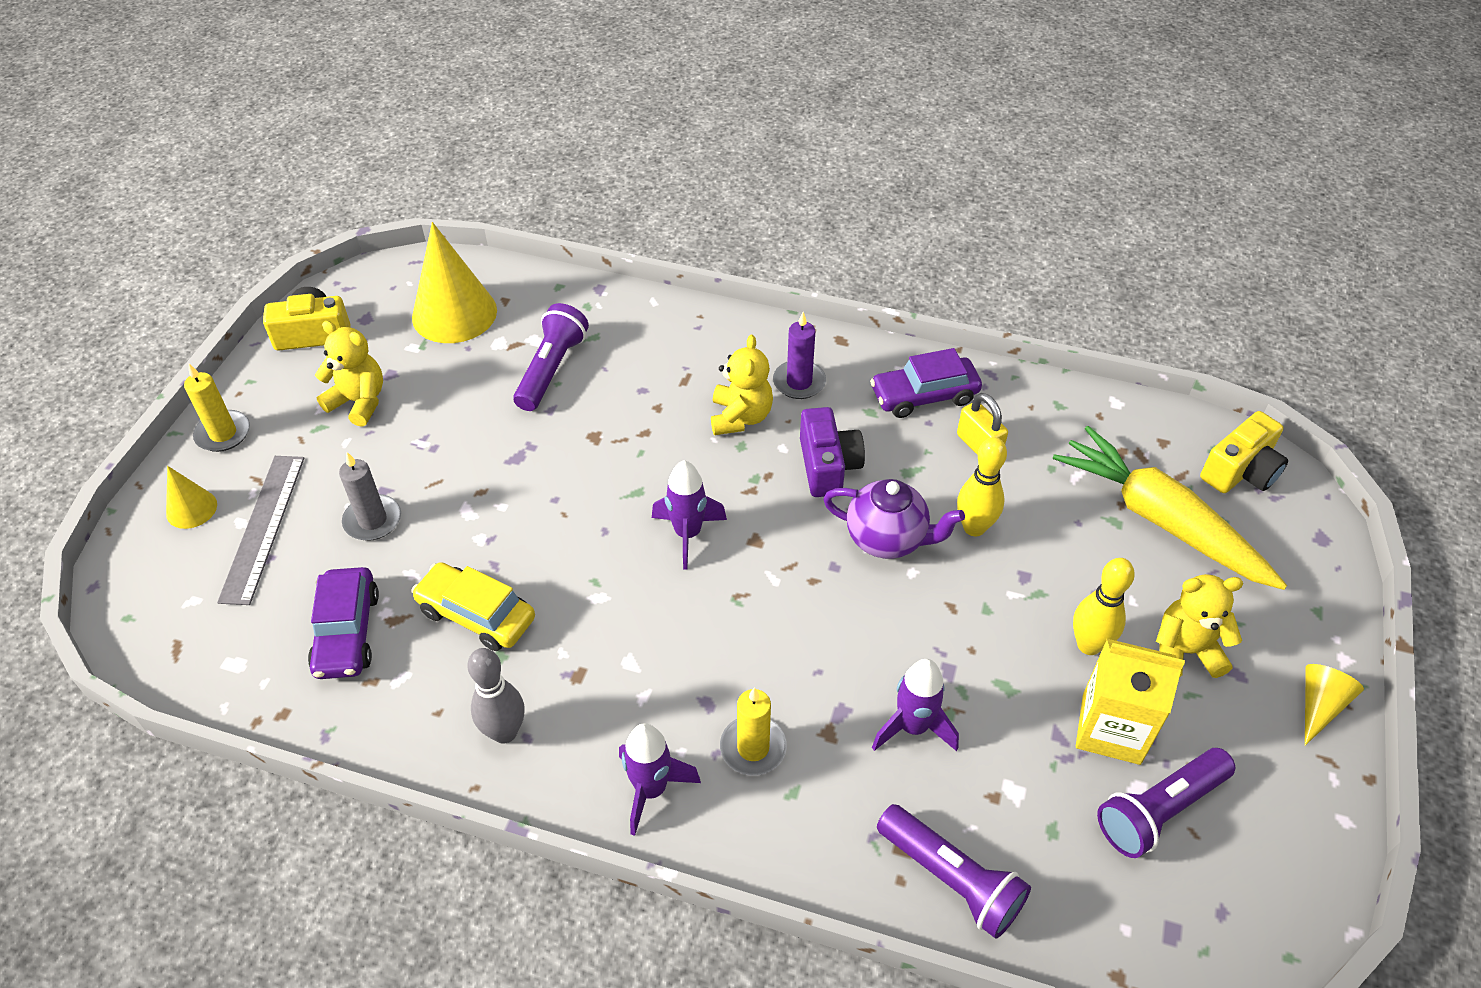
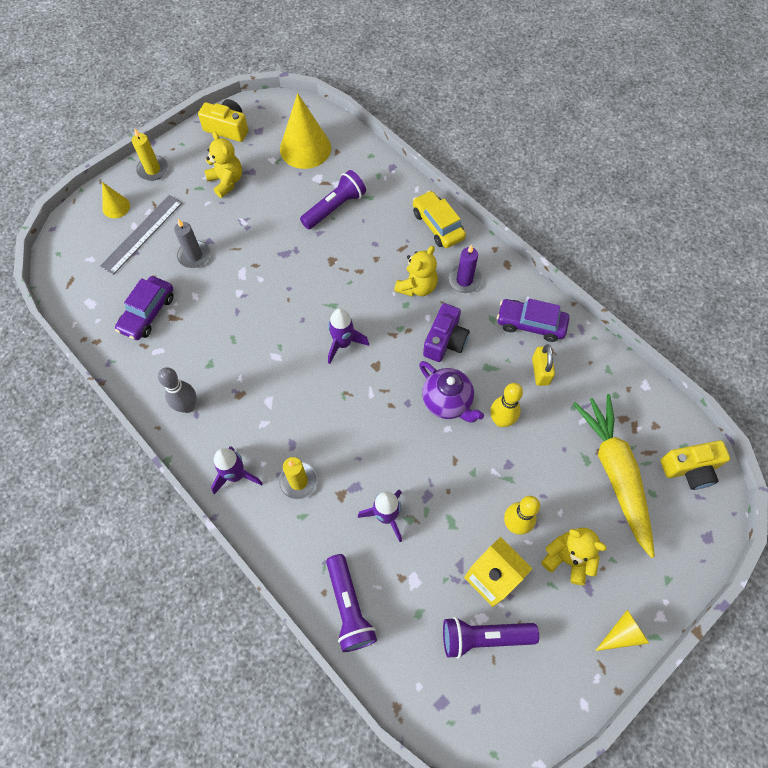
camera: 30 degrees right, 15 degrees up
(476, 615) = (212, 335): yellow car -> yellow car (438, 225)

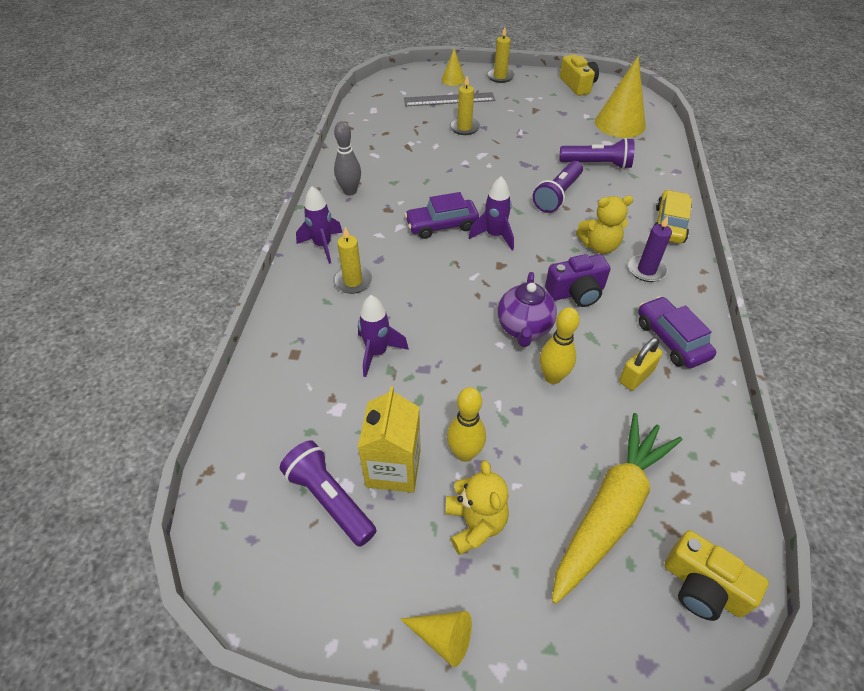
camera: 50 degrees right, 15 degrees down
(148, 313) = (396, 135): purple car -> purple car (442, 225)
(194, 256) = (464, 128): grey candle -> yellow candle
(226, 181) = (538, 108): yellow teddy bear -> none
(349, 607) = (274, 378): purple flashlight -> purple flashlight (557, 195)

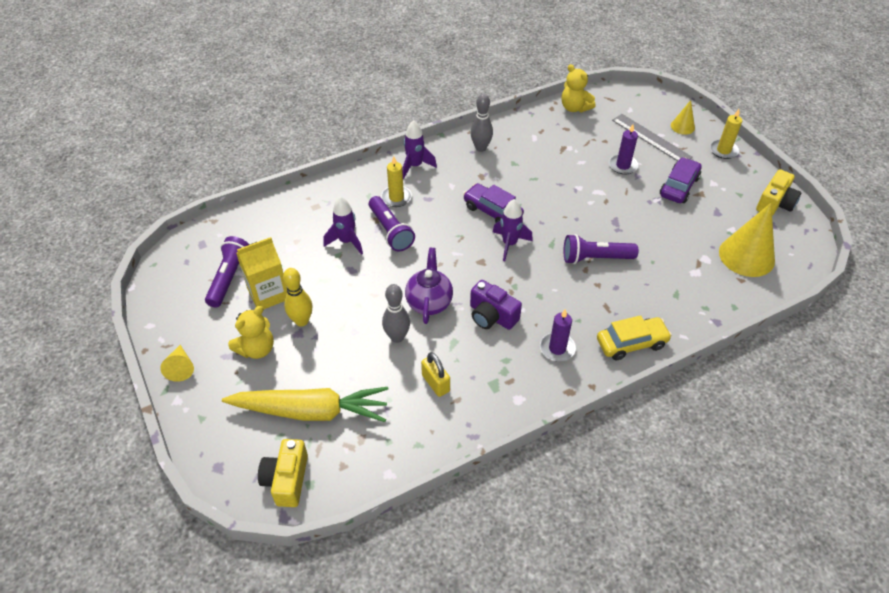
camera: 55 degrees right, 0 degrees up
(464, 128) = (623, 165): yellow candle -> purple candle
(524, 328) = (429, 302): purple teapot -> purple teapot turned 120 degrees clockwise
(552, 377) = (397, 337): yellow bowling pin -> grey bowling pin
(597, 164) = (665, 265): purple flashlight -> purple flashlight (390, 231)
(599, 246) = (558, 308): yellow teddy bear -> yellow teddy bear (574, 108)
(636, 376) = (435, 383): yellow padlock -> yellow padlock turned 45 degrees clockwise
(671, 339) = (491, 391): purple car -> purple car (679, 186)

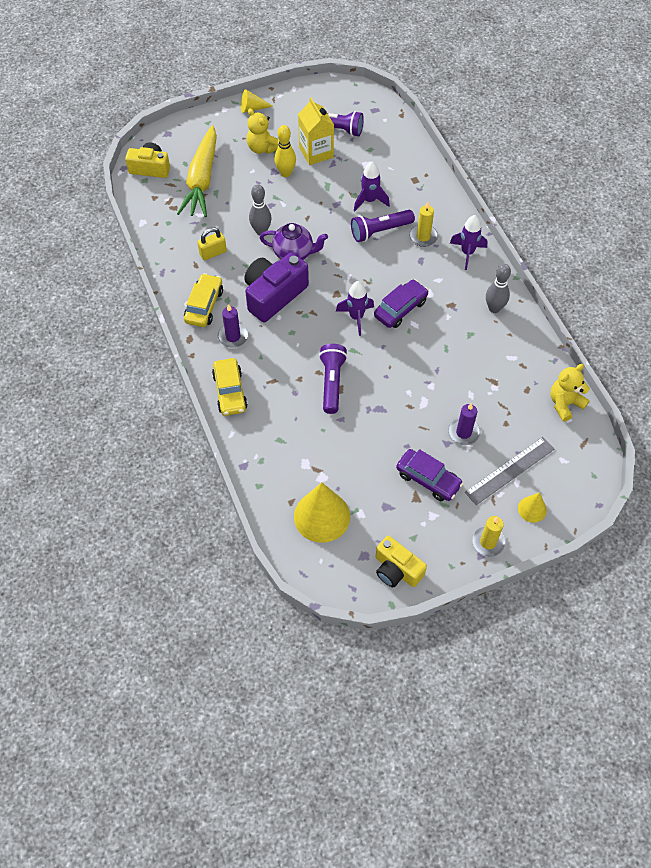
camera: 95 degrees right, 10 degrees up
(492, 316) = (274, 295): purple camera -> purple camera, size x1.51
(518, 382) = (204, 305): none -> yellow car

